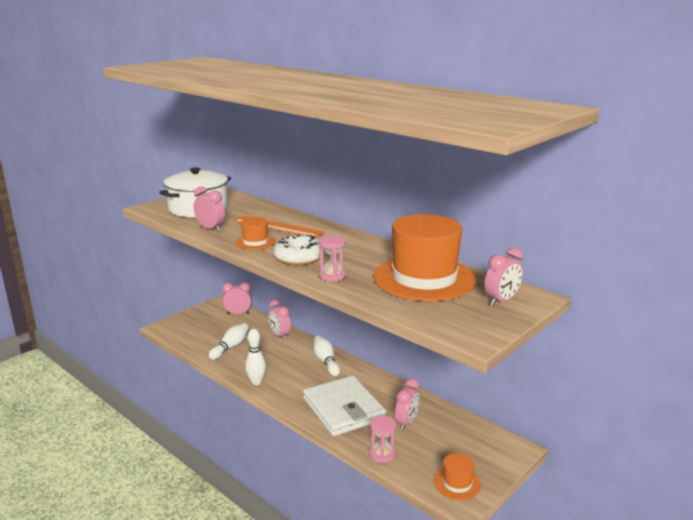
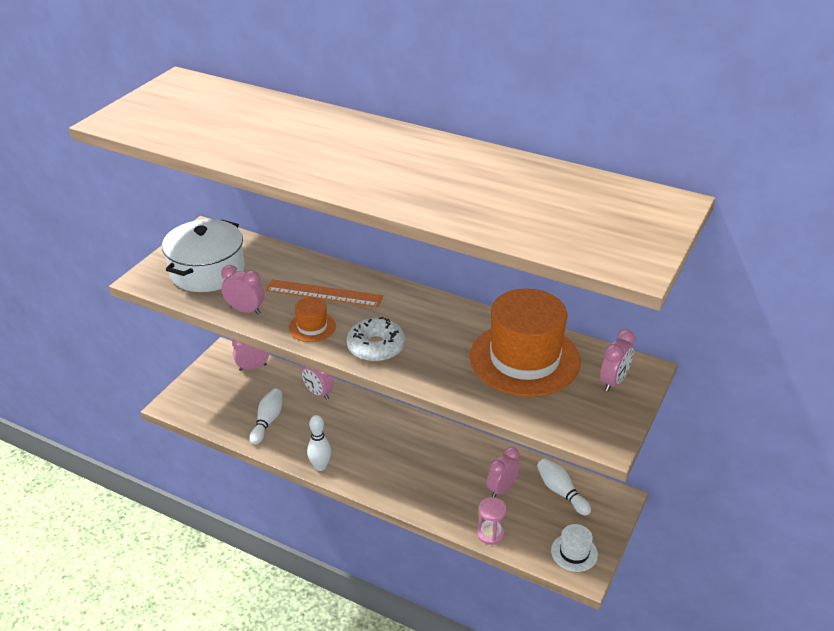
camera: 15 degrees left, 15 degrees up
(326, 362) = (386, 422): white bowling pin -> white bowling pin (561, 492)
(332, 276) = (426, 372): pink hourglass -> none
(343, 409) = (430, 484): white wallet -> none
(406, 423) = (501, 489): pink clock -> pink clock turned 150 degrees counterclockwise
(457, 483) = (574, 552): orange hat -> white hat

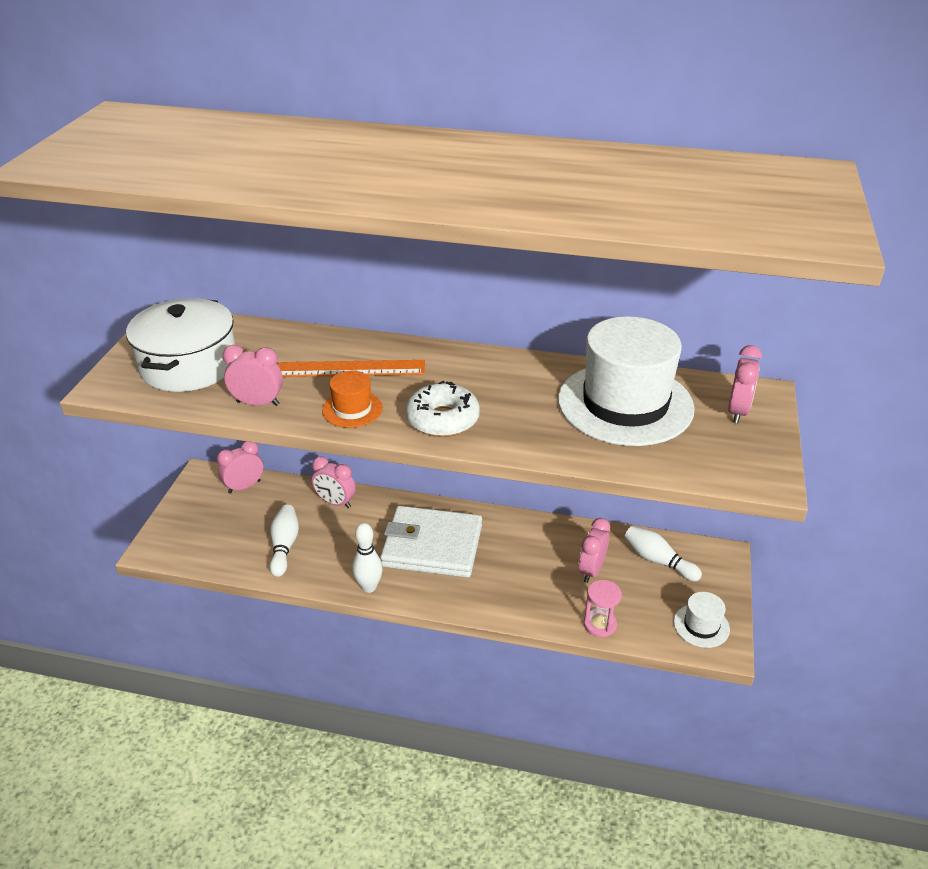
camera: 15 degrees left, 0 degrees up
(381, 443) = (432, 546): none -> white wallet
(524, 359) = (625, 404): orange hat -> white hat

